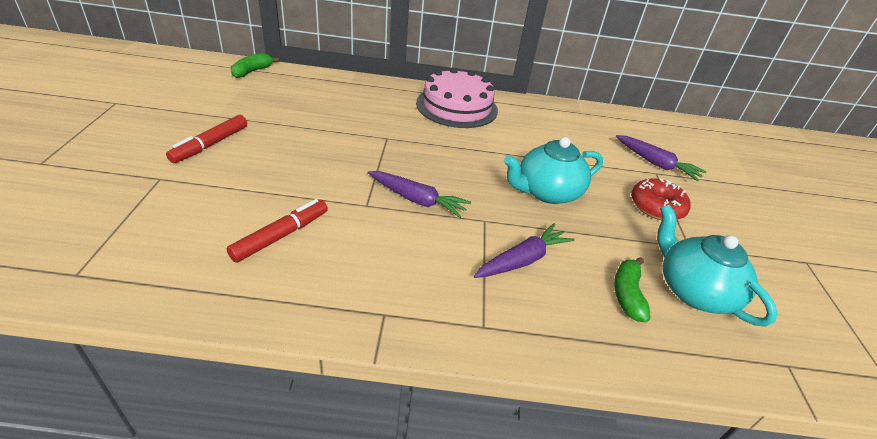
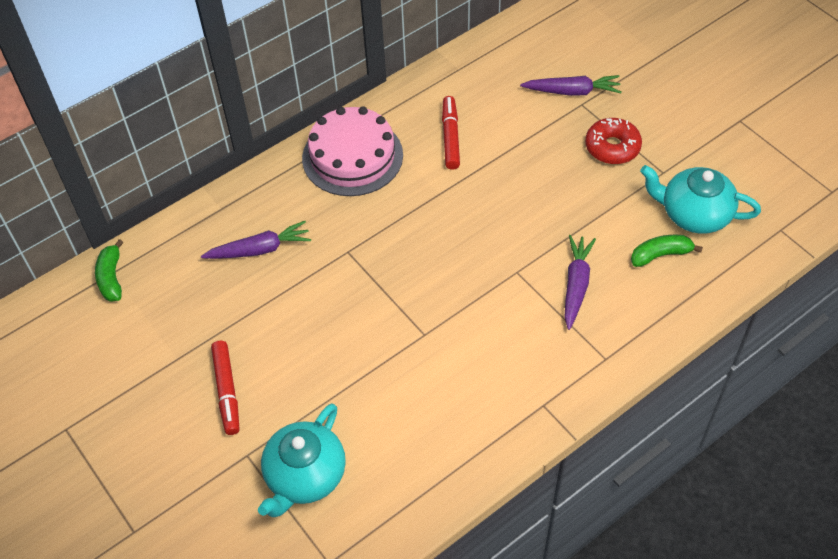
camera: 35 degrees left, 15 degrees up
(280, 236) = (406, 414): red marker -> red marker (450, 137)
(417, 200) = (451, 296): purple carrot -> purple carrot (259, 249)
(547, 192) = (528, 202): turquoise teapot -> turquoise teapot (305, 476)
(627, 294) = (660, 255): green banana -> green banana turned 105 degrees clockwise

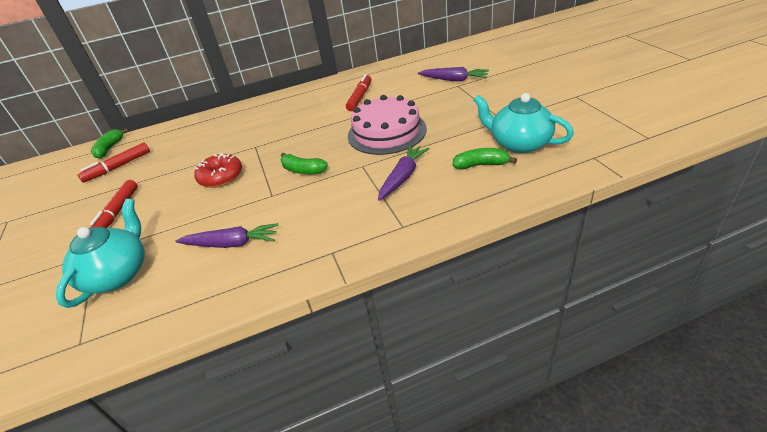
camera: 20 degrees right, 15 degrees down
(158, 312) = (118, 167): none -> red marker
(259, 249) = (203, 141): purple carrot -> purple carrot (231, 244)
(305, 476) = (118, 274): turquoise teapot -> turquoise teapot turned 150 degrees clockwise
(352, 156) = (293, 103): pink cake -> pink cake (387, 132)
(442, 288) = (303, 170): none -> green banana
(612, 147) = (469, 106): red donut -> red donut (221, 177)

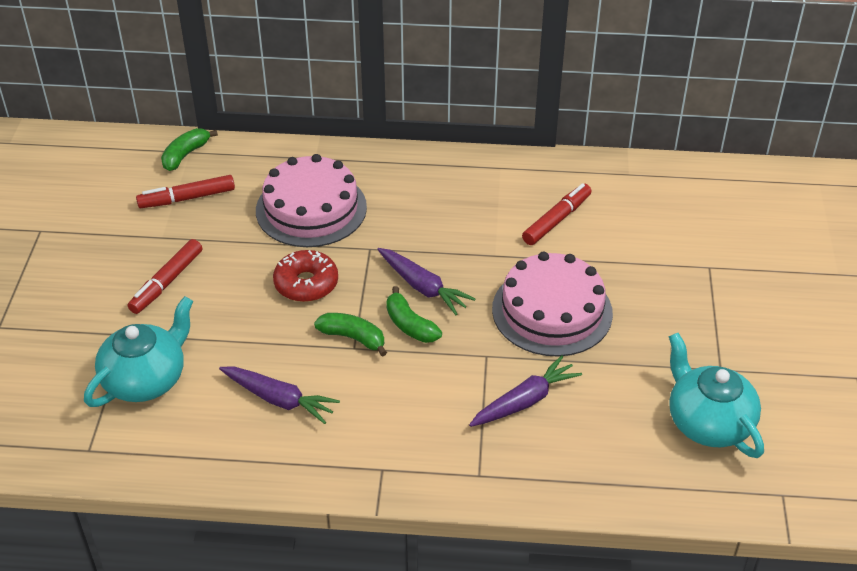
camera: 20 degrees right, 5 degrees up
(206, 143) = (311, 208): none -> pink cake
(454, 80) = (712, 252): purple carrot -> purple carrot (422, 287)
(481, 165) = (633, 432): green banana -> green banana (353, 338)

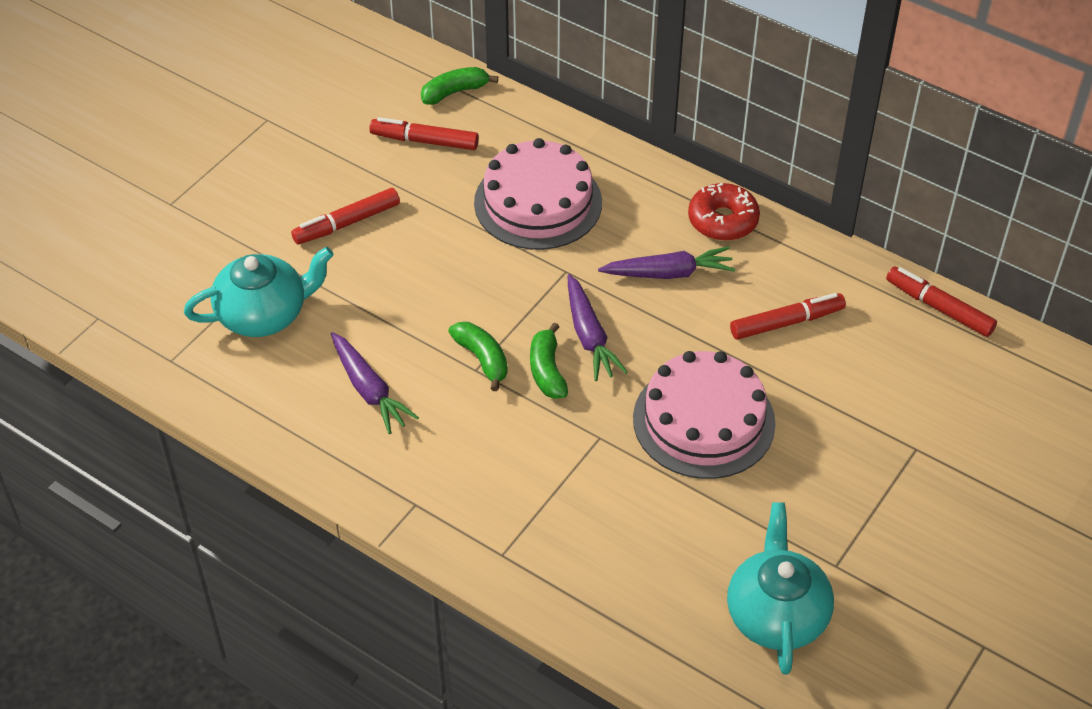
camera: 30 degrees right, 5 degrees up
(306, 284) = (477, 282): red donut -> red donut (723, 220)
(524, 401) = (603, 502): purple carrot -> purple carrot (668, 273)
(650, 169) = (939, 308): none -> red marker

